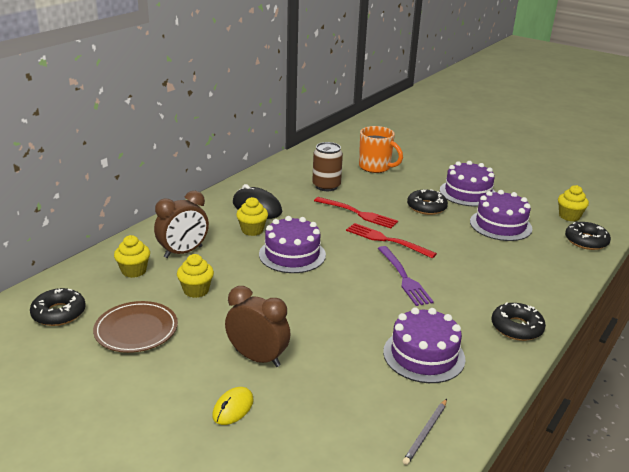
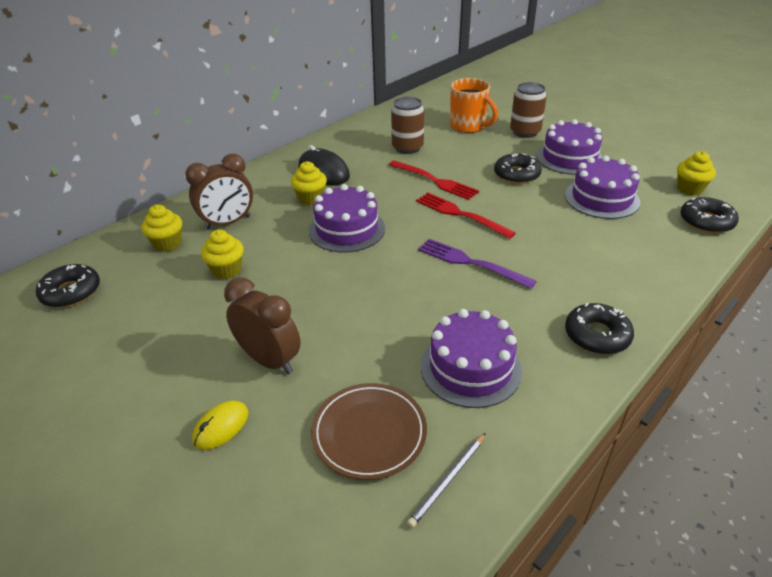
camera: 10 degrees right, 10 degrees up
(136, 330) = (145, 317): brown plate -> brown plate (369, 433)
(404, 278) = (470, 263): purple fork -> purple fork turned 135 degrees clockwise
(425, 172) = (525, 132): none -> brown can

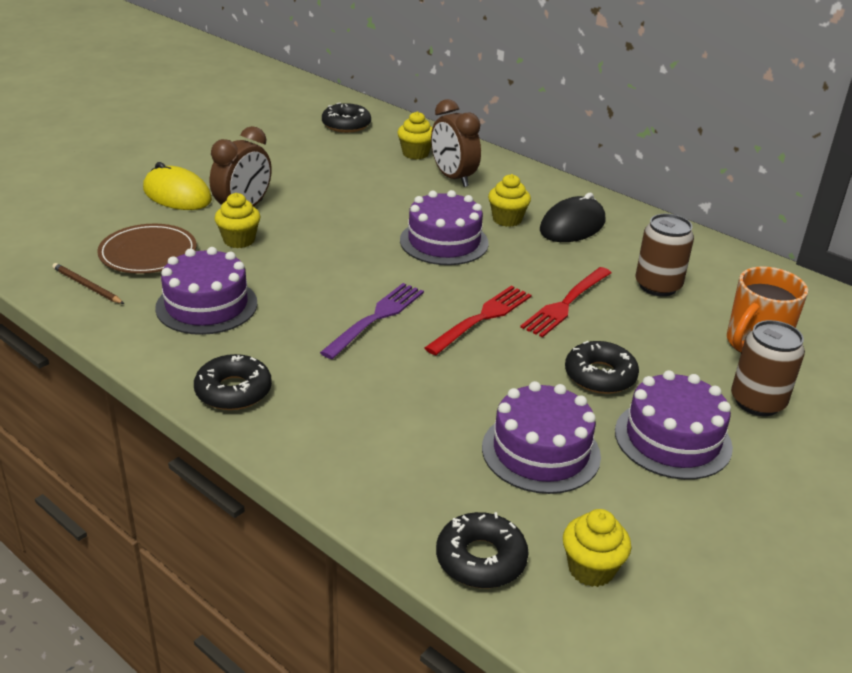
camera: 85 degrees right, 5 degrees down
(221, 427) = (177, 195): yellow mouse -> yellow mouse, size x1.68
(227, 270) = (372, 183): yellow cupcake -> yellow cupcake (239, 240)
(448, 480) = (87, 286): grey pencil -> brown pencil

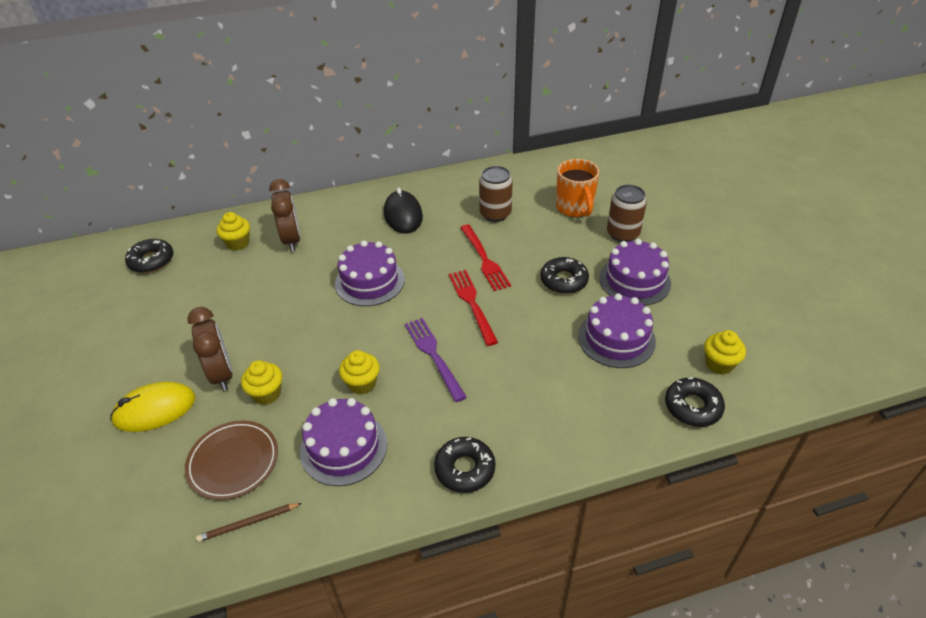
camera: 55 degrees left, 10 degrees up
(453, 178) = (291, 240): brown clock -> brown clock turned 105 degrees counterclockwise
(507, 219) = (369, 239): yellow cupcake -> yellow cupcake (362, 383)

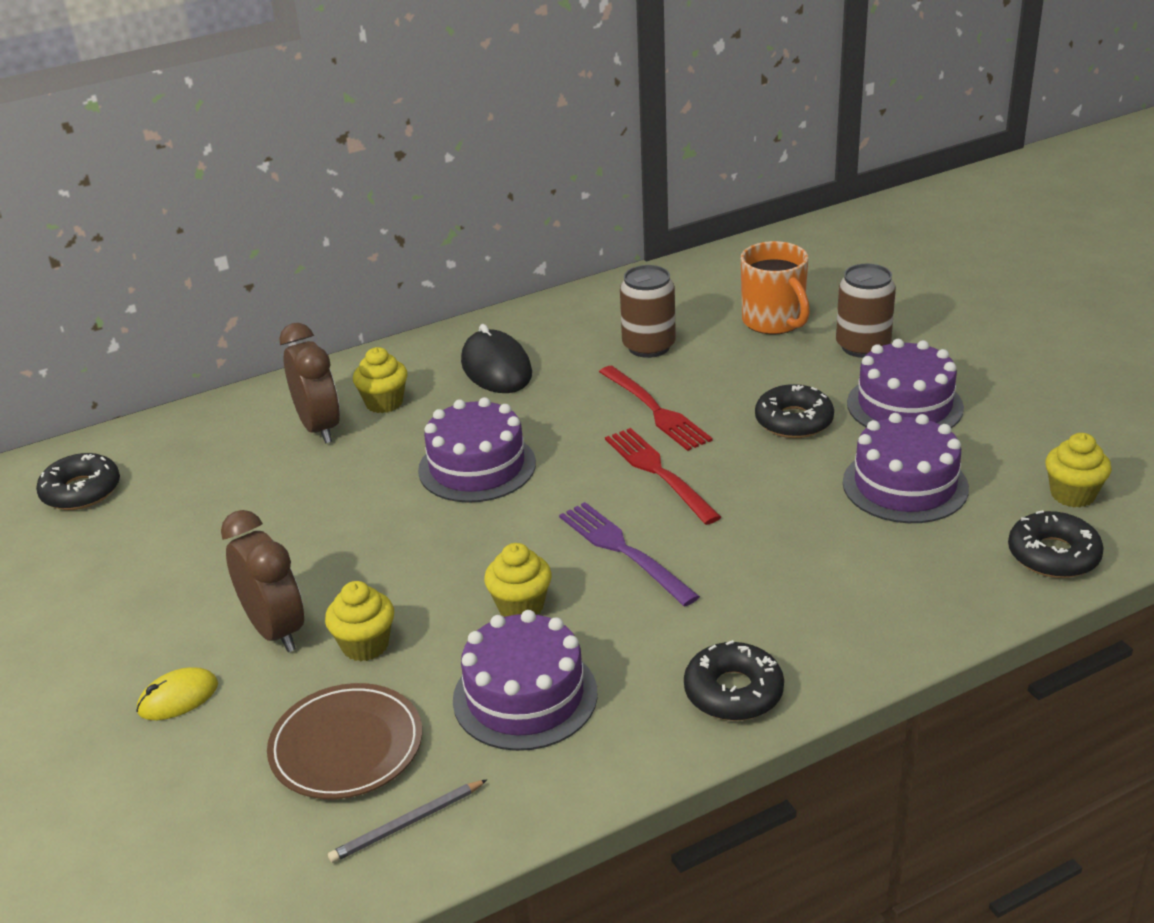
camera: 10 degrees left, 10 degrees down
(155, 410) = (178, 698): yellow mouse -> yellow mouse, size x0.60
(238, 243) = (226, 445): yellow cupcake -> yellow cupcake (384, 403)
(248, 523) = (407, 824): brown pencil -> grey pencil

